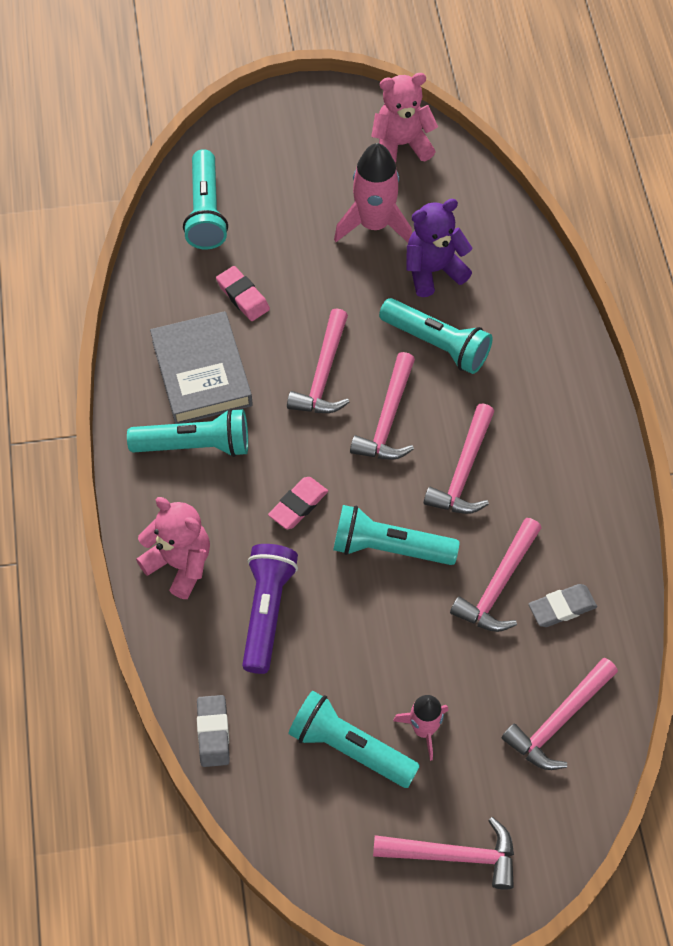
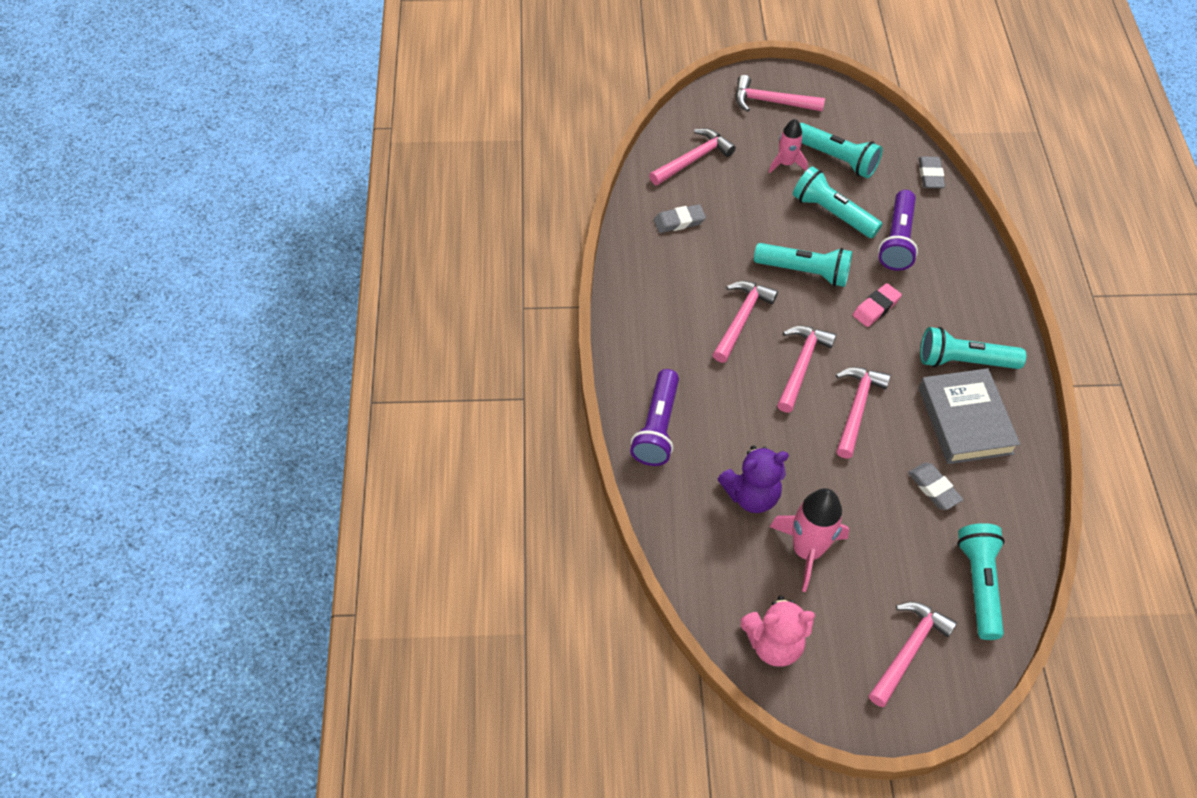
camera: 175 degrees left, 5 degrees down
(180, 564) = (966, 277): pink teddy bear -> none
(243, 296) = (934, 488): pink eraser -> grey eraser
(437, 344) = (754, 424): turquoise flashlight -> turquoise flashlight (832, 213)
(498, 585) = (723, 240): pink hammer -> pink hammer (908, 650)
(542, 330) = (657, 427): none -> purple flashlight

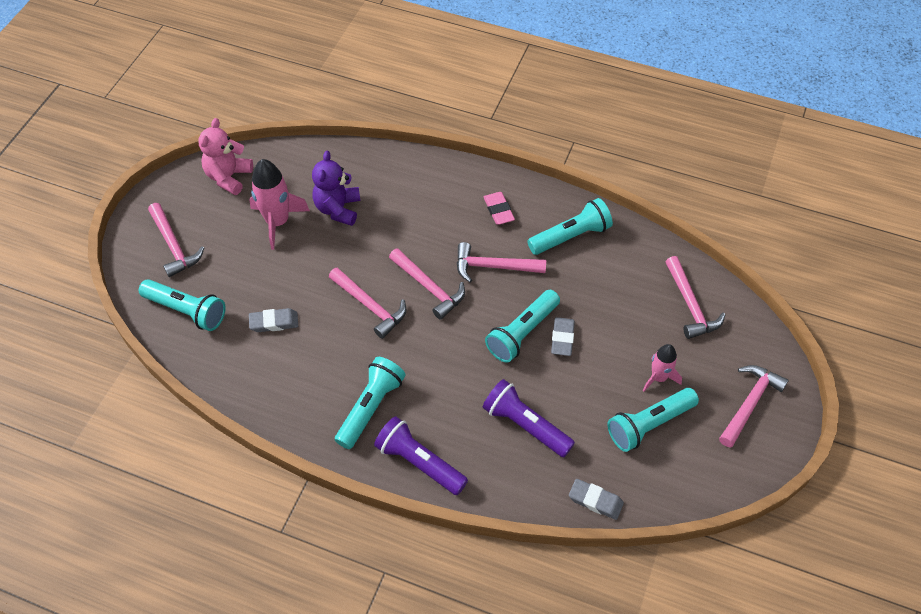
camera: 115 degrees right, 0 degrees up
(657, 427) = (423, 177): purple flashlight -> purple flashlight (419, 463)
(679, 221) = (618, 265): grey eraser -> grey eraser (562, 338)
(741, 319) = (494, 267): pink hammer -> pink hammer turned 135 degrees clockwise
(832, 213) = (580, 387): turquoise flashlight -> turquoise flashlight (570, 236)
(876, 308) = (458, 369): pink eraser -> pink eraser (498, 210)
(965, 420) = (316, 376): grey book -> none

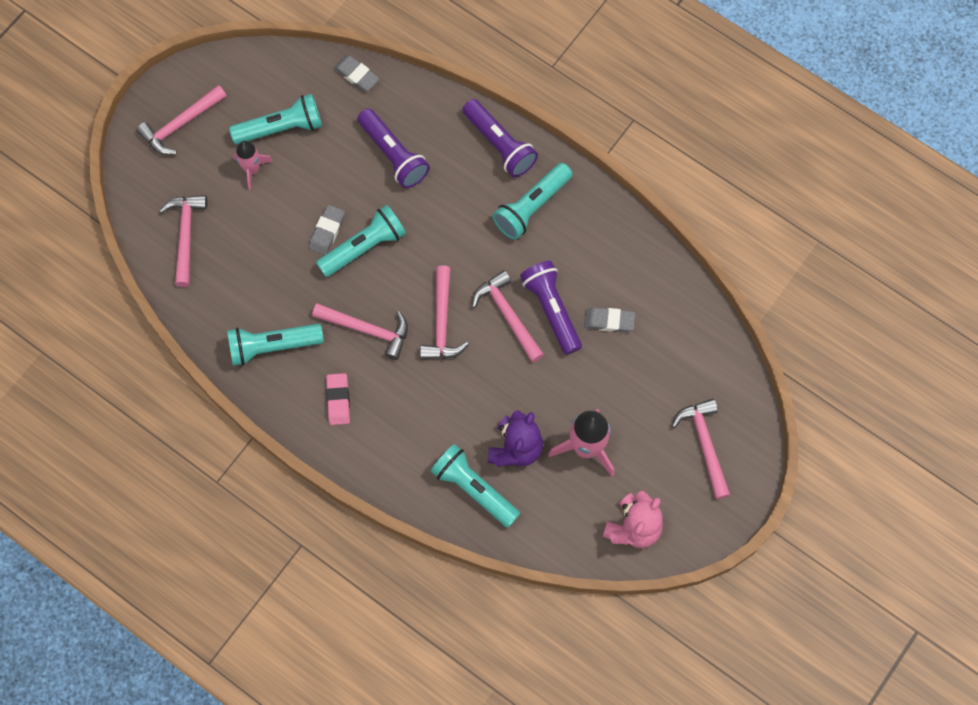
camera: 165 degrees left, 15 degrees up
(186, 311) = (697, 358): turquoise flashlight -> turquoise flashlight (474, 489)
(330, 319) = (551, 310): none -> purple flashlight
(429, 287) = (442, 322): pink hammer -> pink hammer turned 150 degrees counterclockwise

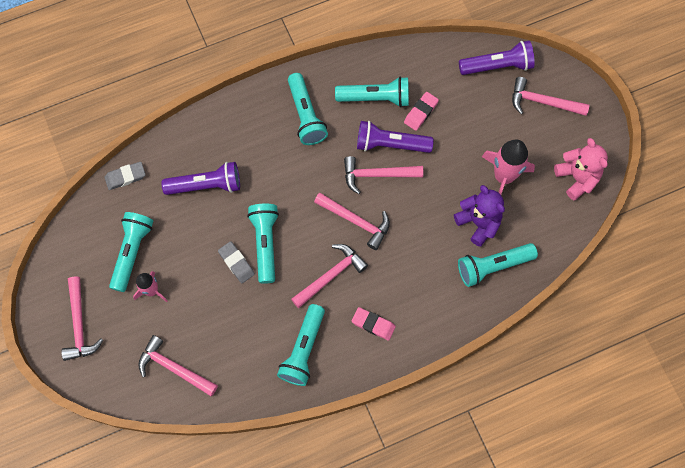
camera: 60 degrees left, 0 degrees up
(499, 144) = (245, 111): purple flashlight -> purple flashlight (497, 66)
(596, 265) = (375, 98): none -> turquoise flashlight
(609, 321) = (421, 112): grey eraser -> pink eraser

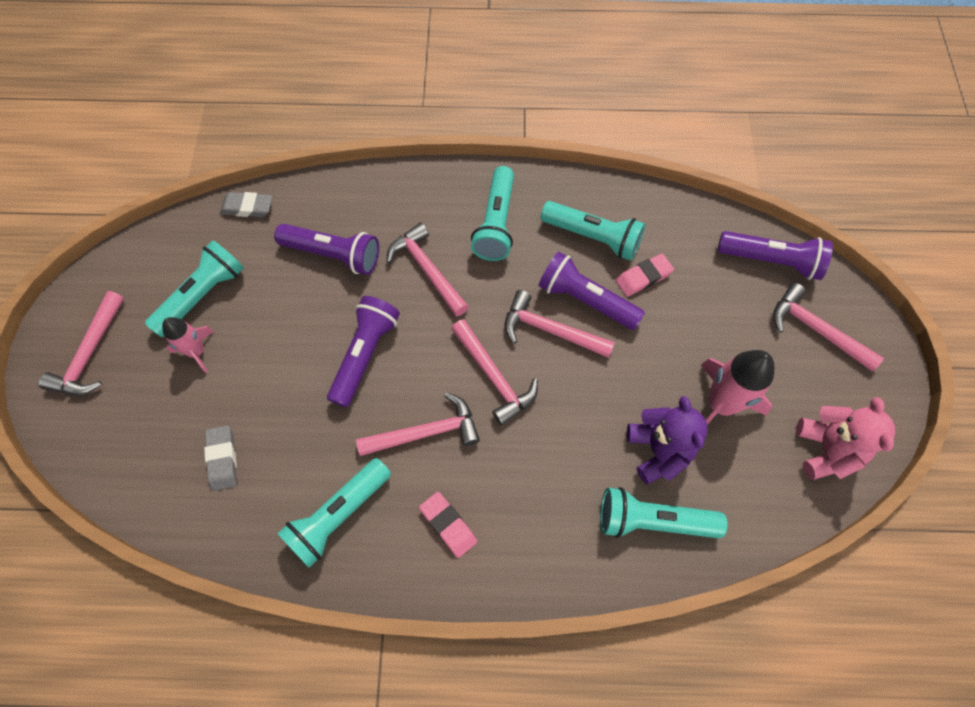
camera: 25 degrees right, 5 degrees down
(174, 368) = (165, 461): pink hammer -> pink hammer (427, 270)
(236, 263) = (316, 363): grey eraser -> grey eraser (222, 459)
(265, 244) = (364, 355): turquoise flashlight -> purple flashlight

